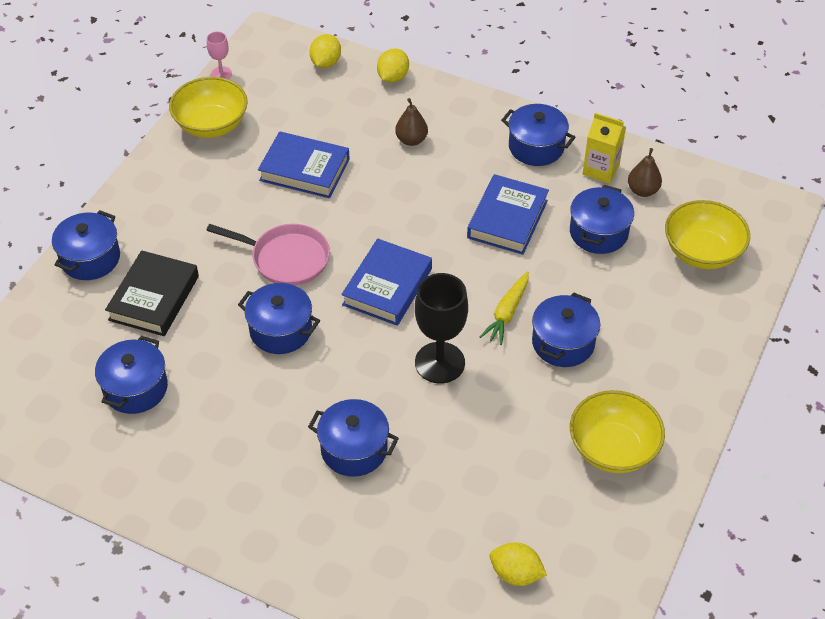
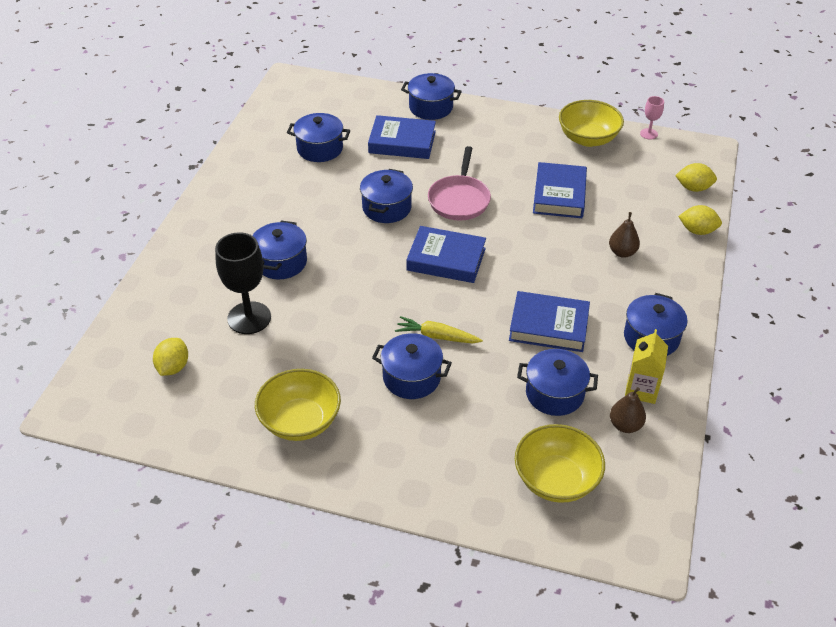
camera: 80 degrees right, 5 degrees down
(154, 298) = (402, 142): black book -> blue book
(439, 363) = (373, 300): black goblet -> black goblet (249, 318)

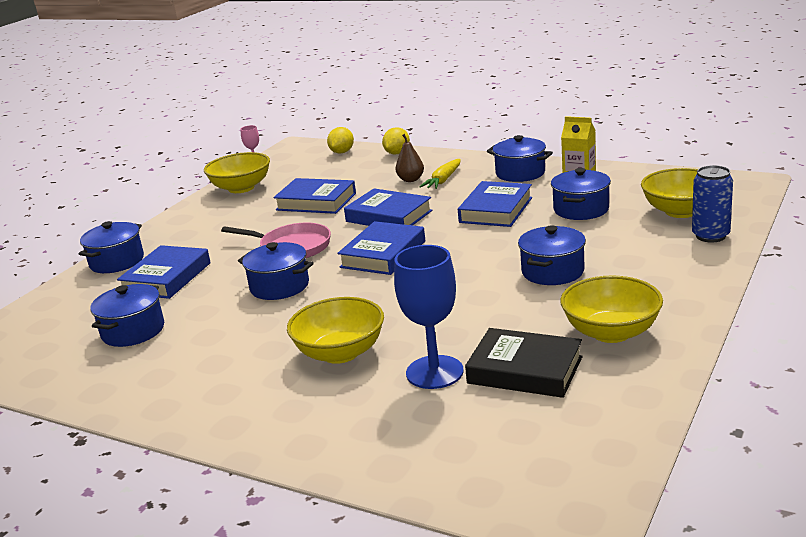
camera: 75 degrees left, 20 degrees down
(173, 367) = (511, 428): yellow lemon -> none
(247, 369) = (525, 370): none -> black book
(249, 318) = (434, 372): black goblet -> blue goblet
(281, 262) = (340, 353): blue pot -> yellow bowl
(437, 336) = (496, 259): yellow carrot -> yellow carrot (443, 180)
(493, 502) = (710, 236): none -> blue can
(528, 250) = (389, 216): none -> blue book
(625, 425) = (619, 185): brown pear -> none

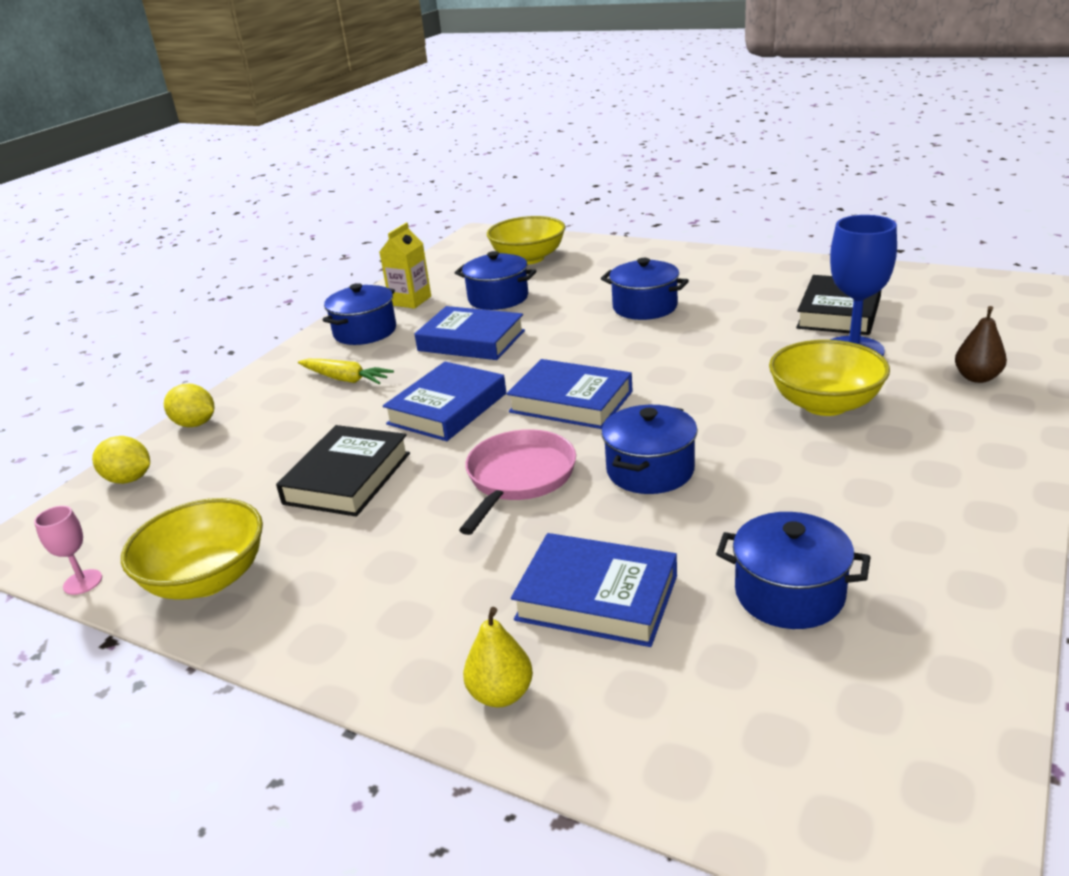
camera: 90 degrees left, 5 degrees up
(117, 262) = (501, 694): blue pot -> yellow pear
(316, 202) = (347, 478): blue book -> black book
(411, 180) = (322, 403): brown pear -> brown pear (977, 377)
(611, 332) = (767, 282): yellow bowl -> none
(710, 236) = (588, 249): blue can -> none

